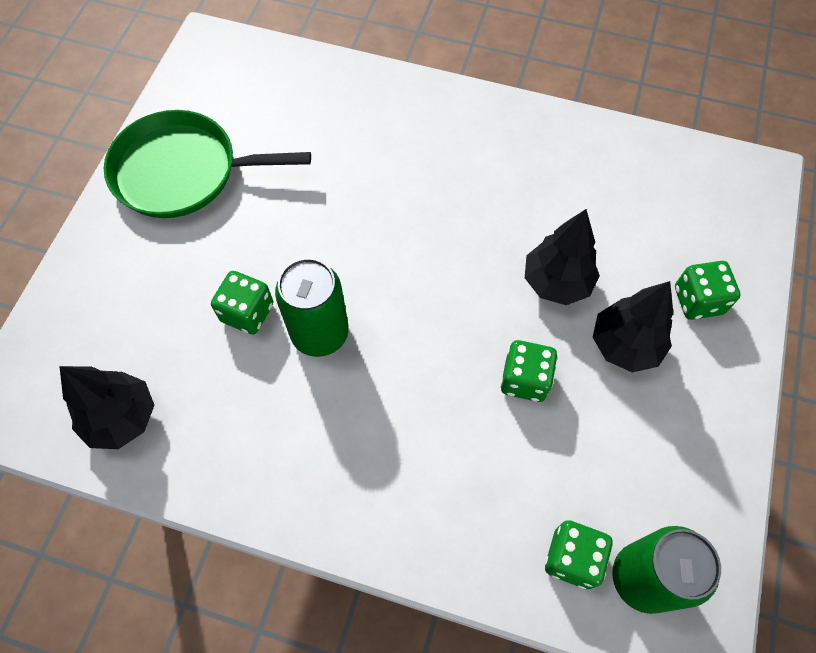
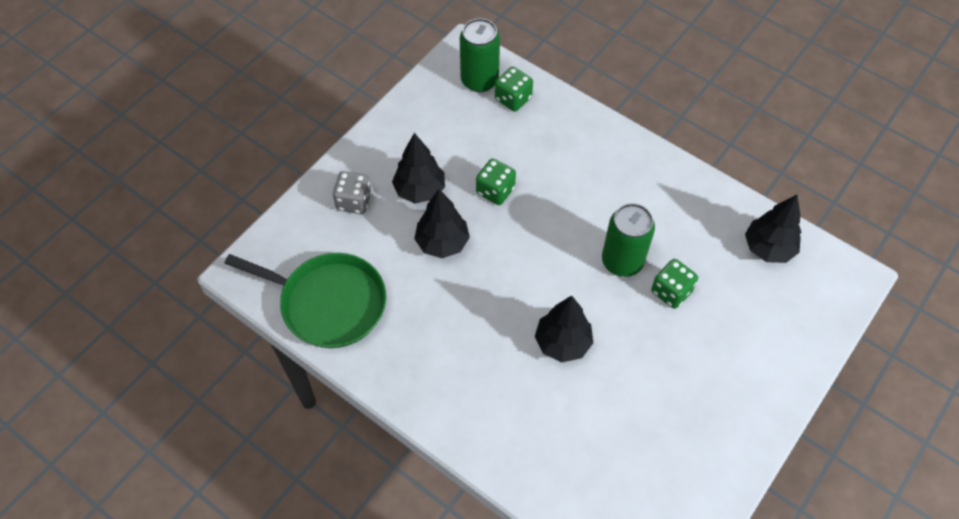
camera: 160 degrees left, 5 degrees down
(182, 172) = (705, 429): green pan -> green pan (328, 303)
(363, 211) = (562, 343): none -> black tree
(698, 300) = (354, 201): green dice -> grey dice

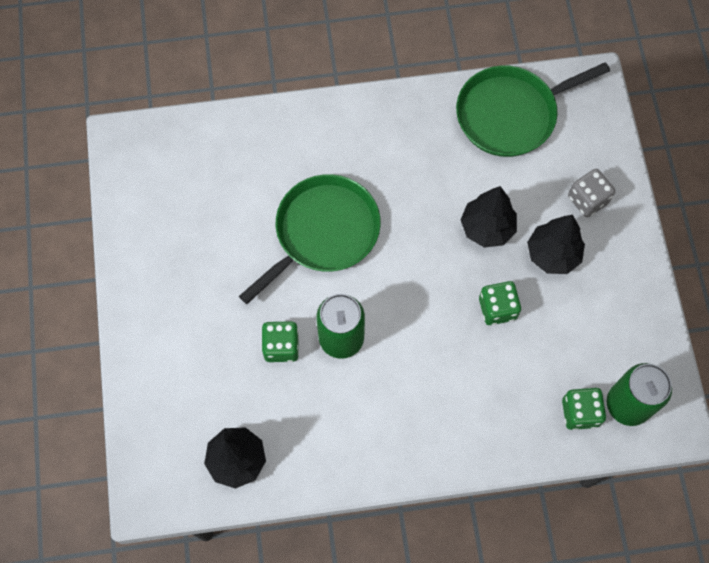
camera: 135 degrees right, 10 degrees up
(562, 343) = (323, 232): black tree -> green pan

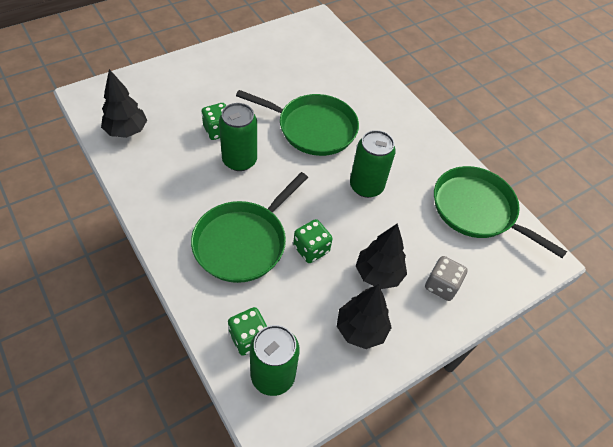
camera: 60 degrees right, 15 degrees down
(435, 213) = (366, 186): none -> green can
(462, 376) = (243, 242): none -> green pan
(487, 228) = (374, 222): black tree -> black tree (361, 329)

